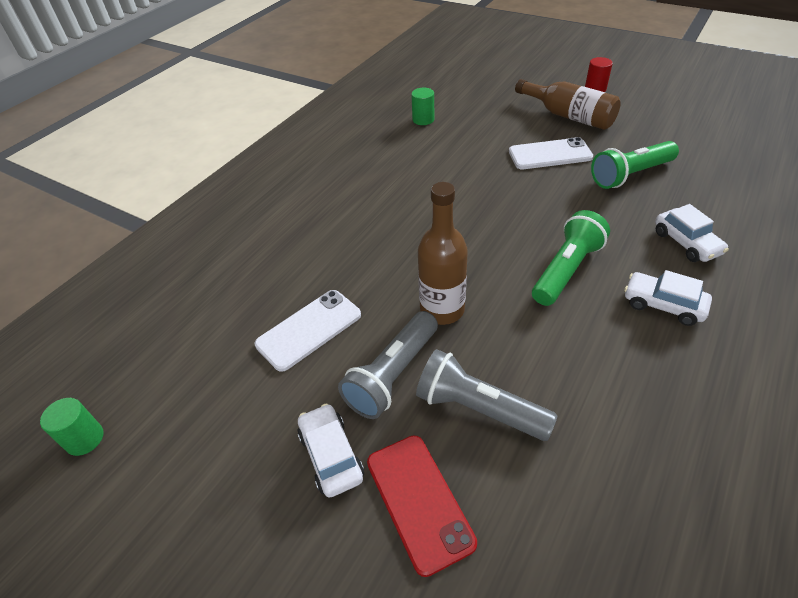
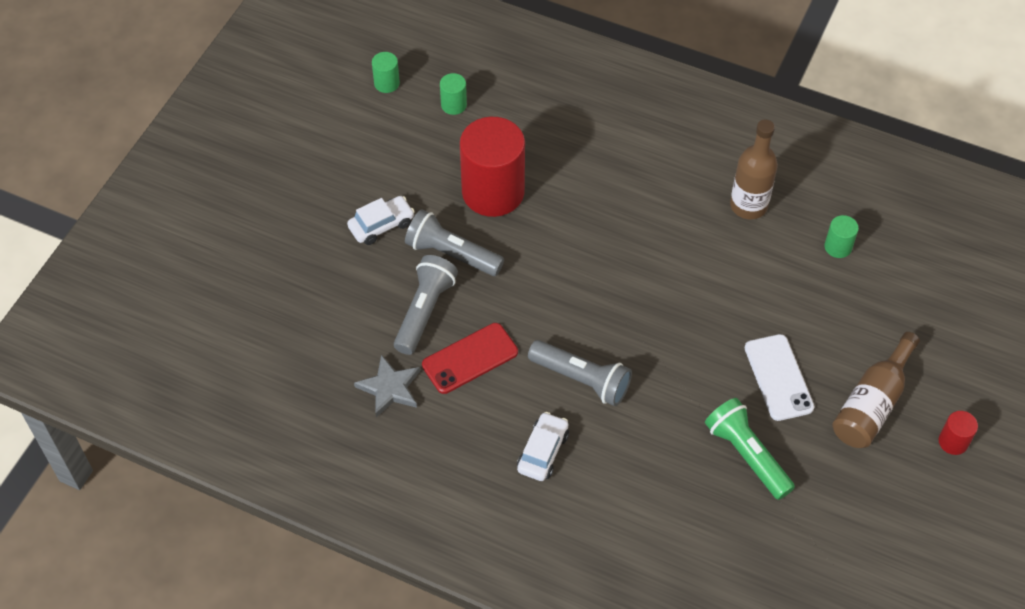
camera: 80 degrees right, 10 degrees up
(161, 362) = (453, 105): none -> green cylinder
(309, 329) = (493, 192): white phone -> red cylinder
(419, 501) = (351, 279): red phone -> red phone (470, 358)
(442, 310) = (522, 283): brown bottle -> brown bottle (748, 205)
(566, 270) = (581, 380): green flashlight -> grey flashlight
(603, 456) = (390, 388): none -> grey star
(686, 243) = (632, 488): white car -> none

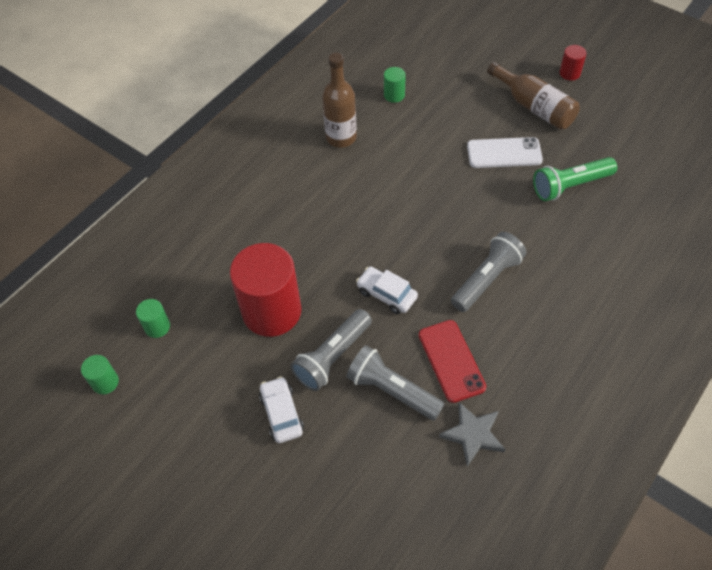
camera: 75 degrees left, 0 degrees up
(542, 452) = (554, 320): white car -> white car (386, 294)

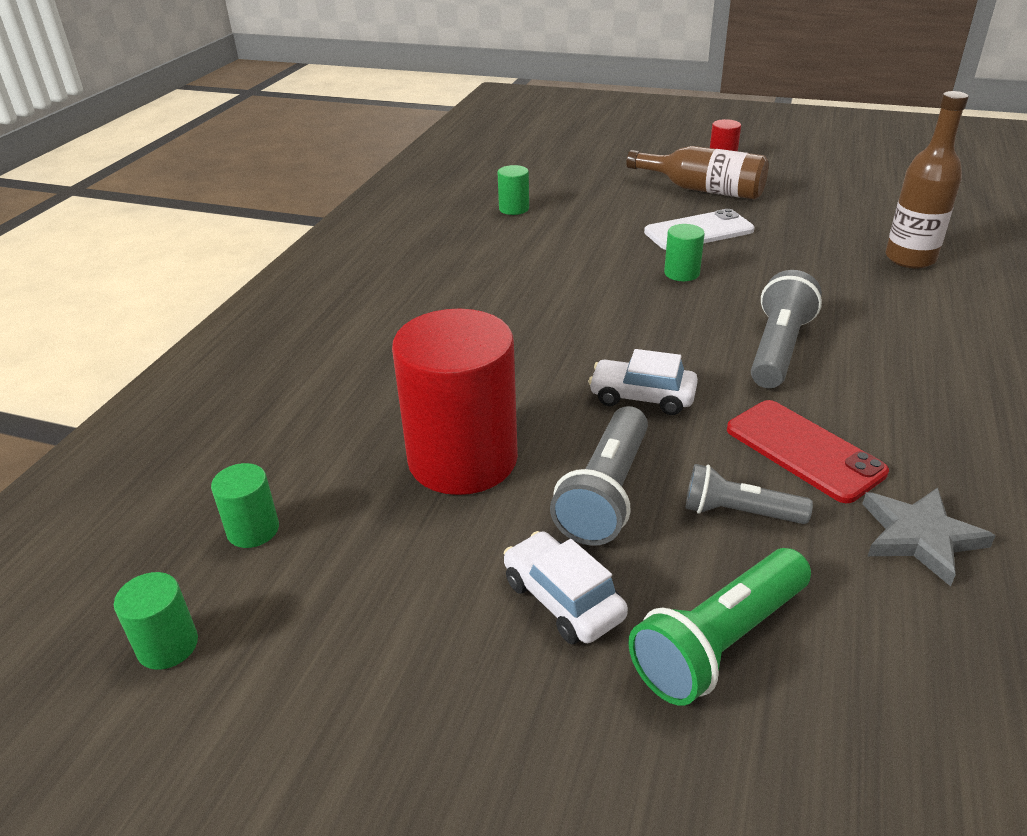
camera: 20 degrees left, 20 degrees down
(341, 137) = (464, 255): brown bottle -> brown bottle (910, 259)
(392, 390) = (739, 512): grey flashlight -> grey flashlight, size x0.65
(468, 193) = (681, 273): none -> green cylinder
(570, 186) = (808, 243): green flashlight -> green flashlight (719, 642)

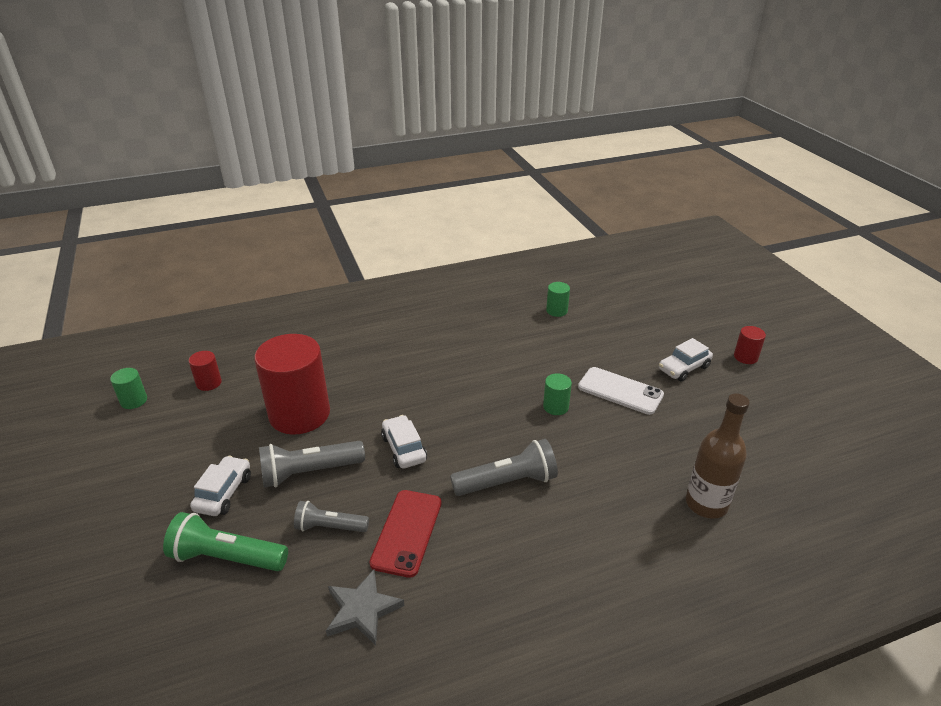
camera: 50 degrees right, 0 degrees up
(253, 530) = (209, 383): green cylinder -> red cylinder
(702, 190) = (684, 368): brown bottle -> white car
(739, 512) = (330, 527): grey flashlight -> grey flashlight turned 60 degrees counterclockwise

